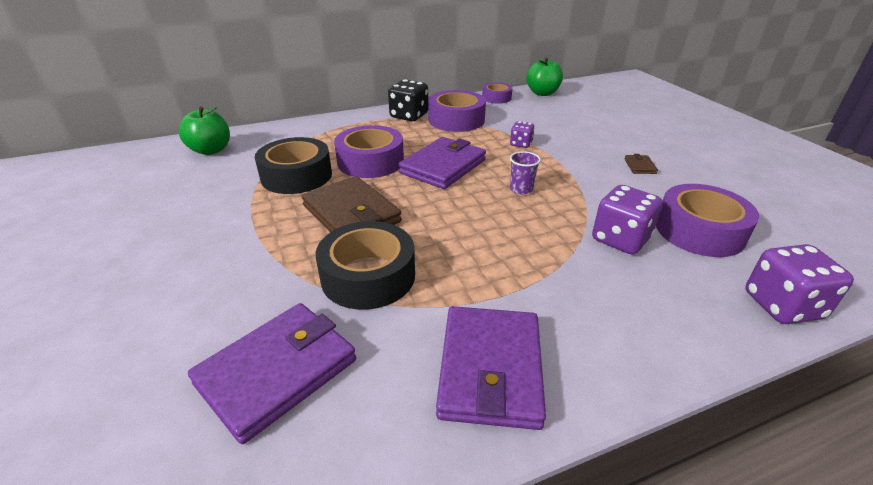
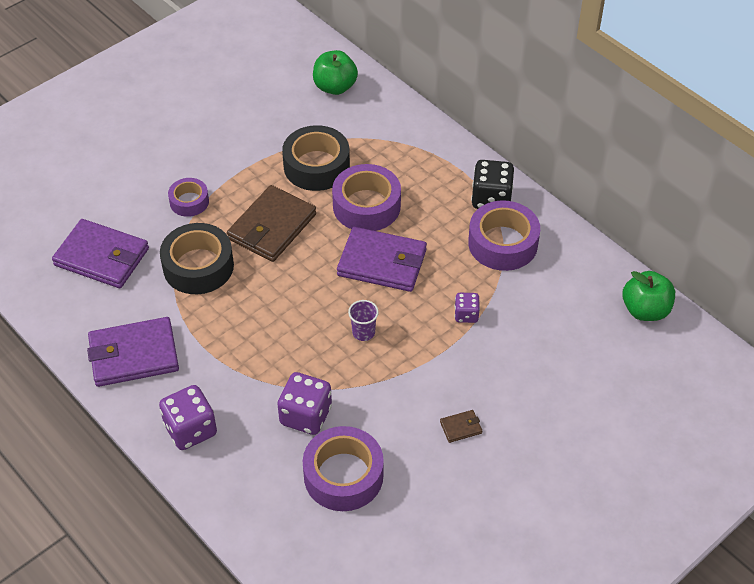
camera: 70 degrees right, 15 degrees up
(496, 98) = (597, 265): purple tape -> purple tape (189, 201)
(782, 305) = (252, 524): purple dice -> purple dice (190, 429)

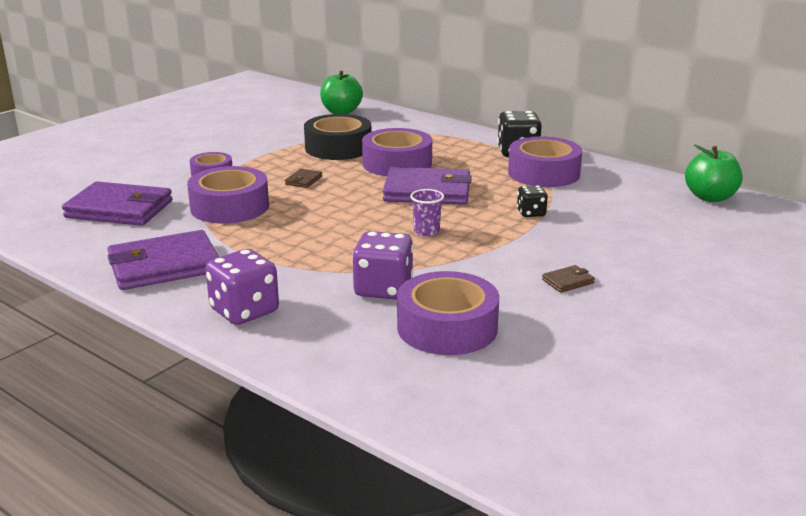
camera: 10 degrees left, 25 degrees down
(198, 266) = (230, 207): black tape -> purple tape
(272, 227) = (303, 180): brown wallet -> brown wallet, size x0.42
(466, 315) = (531, 213): purple dice -> black dice

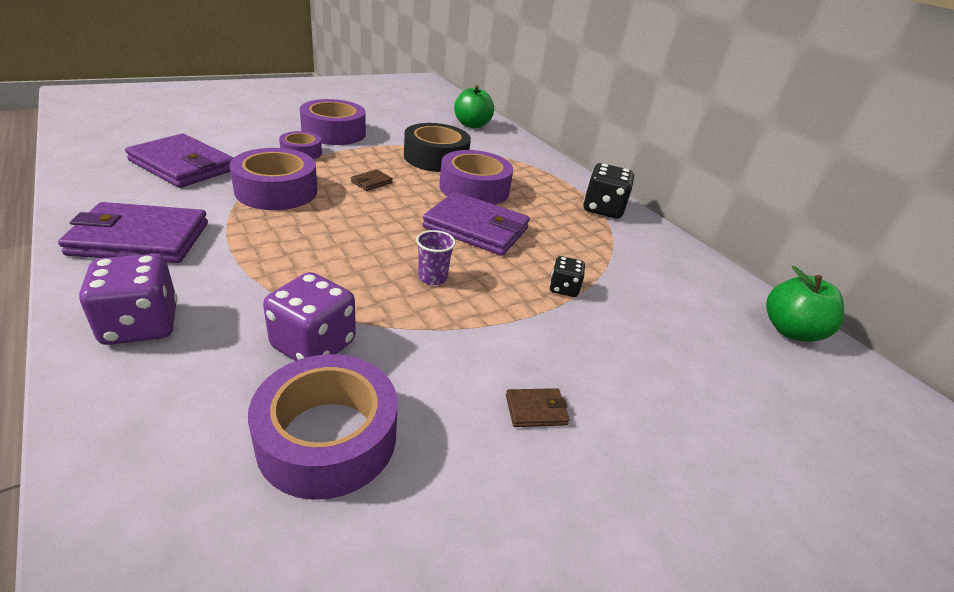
camera: 15 degrees right, 10 degrees up
(543, 173) = (613, 241): purple tape -> purple tape (334, 132)

